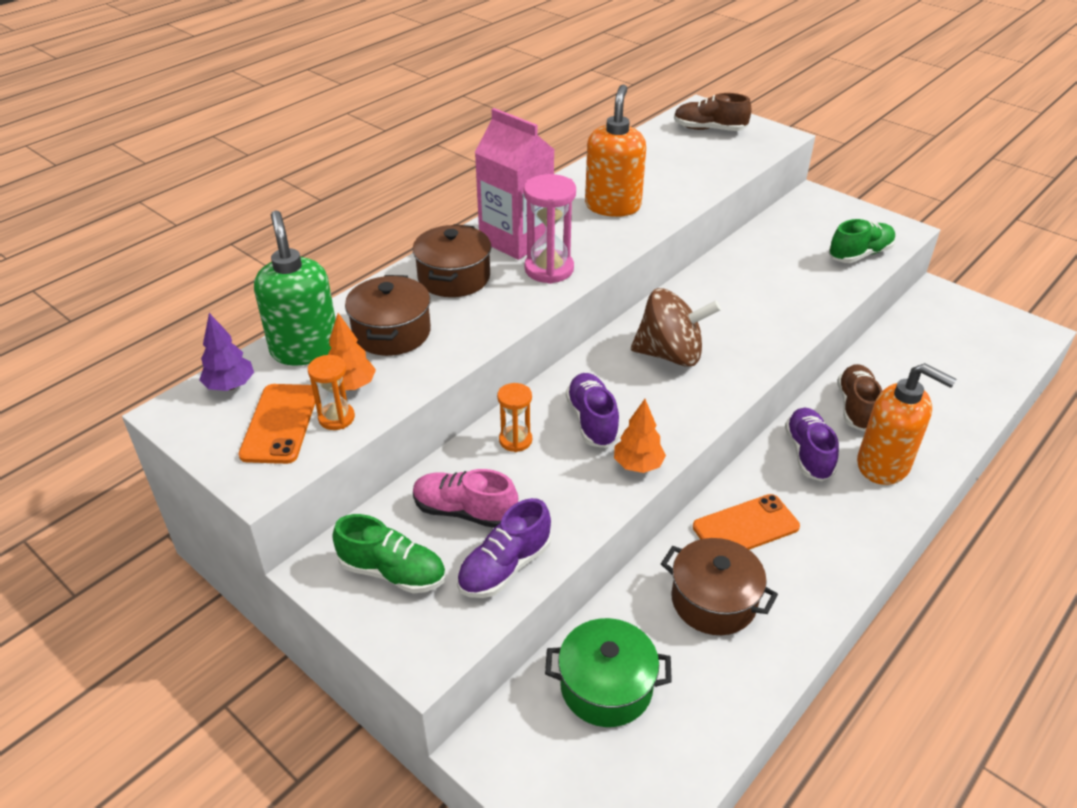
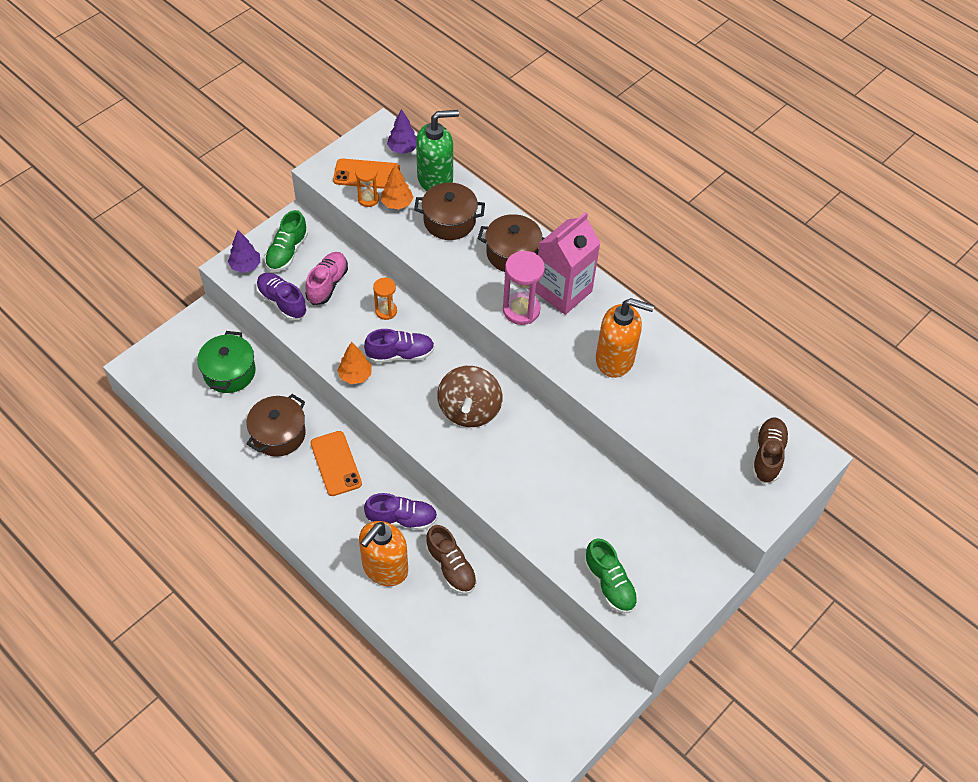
camera: 90 degrees right, 15 degrees up
(422, 631) = (245, 266): none -> purple tree
(856, 407) = (451, 567): brown shoe -> brown shoe turned 45 degrees clockwise

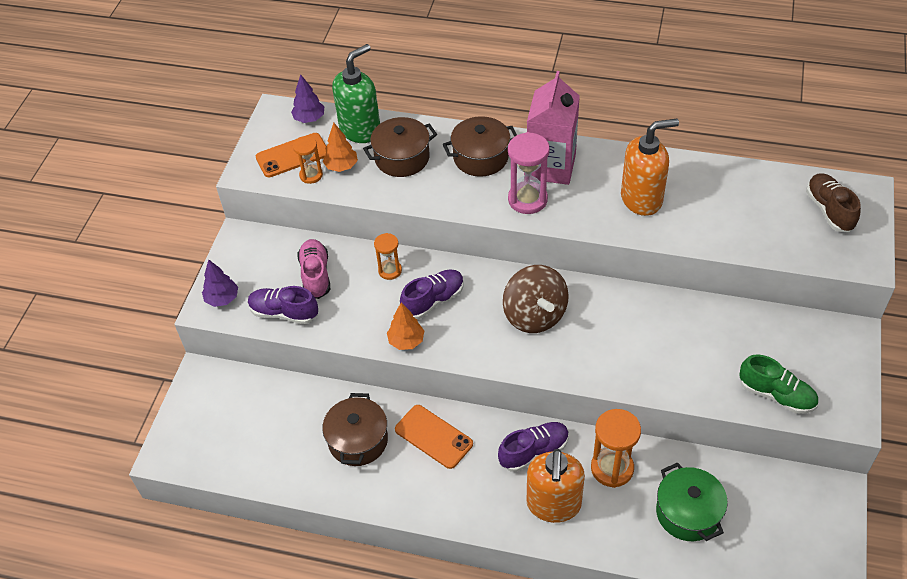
camera: 25 degrees left, 5 degrees down
(229, 372) = (265, 410): green pot -> green pot (688, 513)
(287, 252) = (254, 267): green shoe -> none
(451, 567) = (612, 468): brown shoe -> orange hourglass

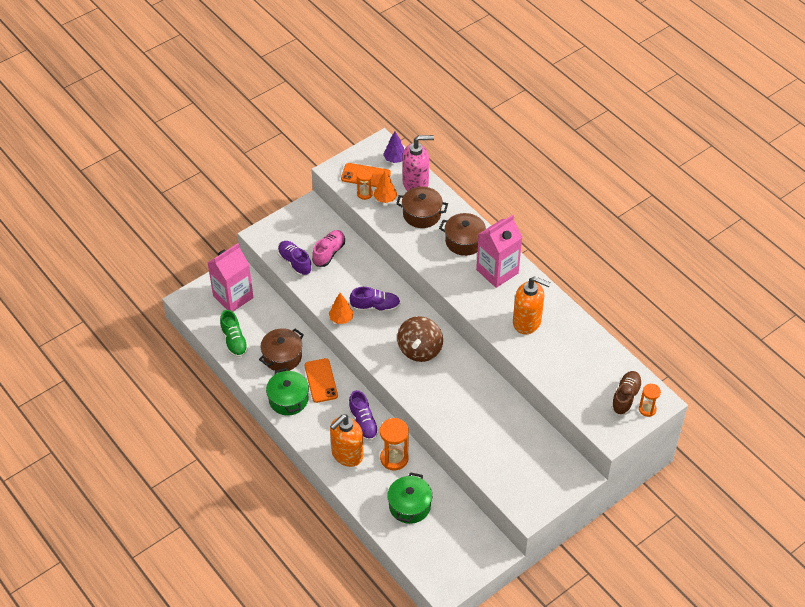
camera: 35 degrees right, 0 degrees up
(222, 299) = (271, 235): purple tree -> none
(225, 410) = (233, 297): none -> pink carton
(360, 130) = (416, 183): green soap dispenser -> pink soap dispenser
(390, 270) = (369, 275): orange hourglass -> orange hourglass (647, 409)
(416, 488) = (288, 399): none -> green pot
(527, 199) = (464, 281): pink hourglass -> none
(534, 452) = (363, 423): purple shoe -> purple shoe turned 60 degrees clockwise
(776, 395) = (502, 475): green shoe -> green shoe (234, 341)

